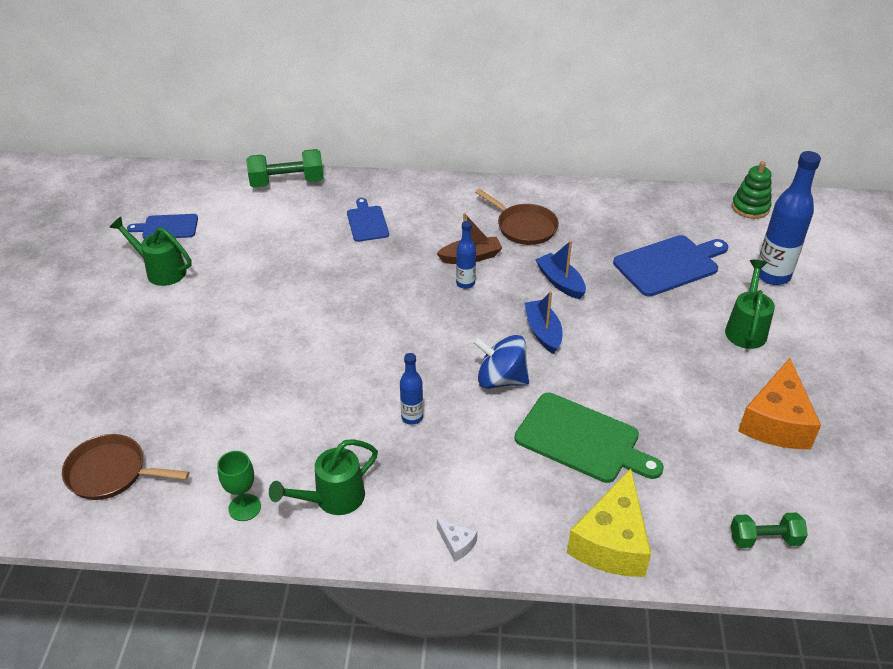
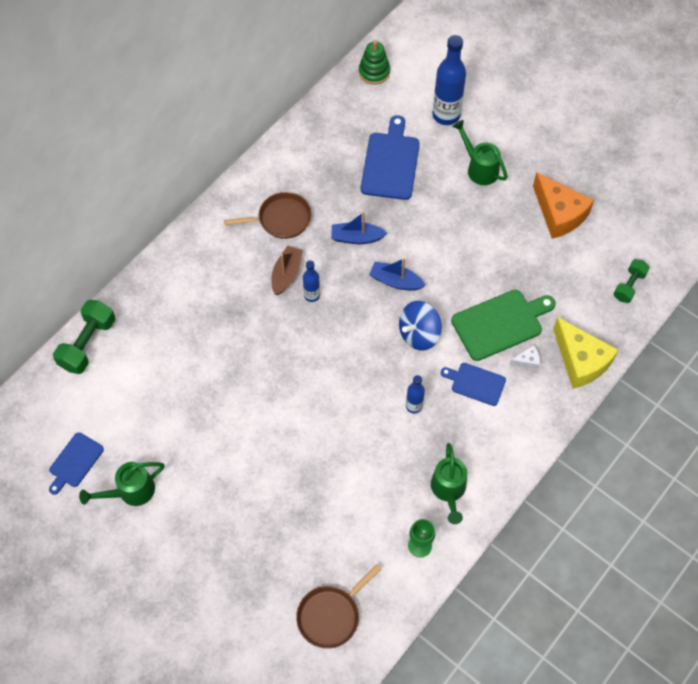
camera: 55 degrees left, 20 degrees up
(367, 222) = (189, 316): blue cutting board -> blue cutting board (476, 383)
(457, 544) = (528, 441): white cheese -> white cheese (527, 361)

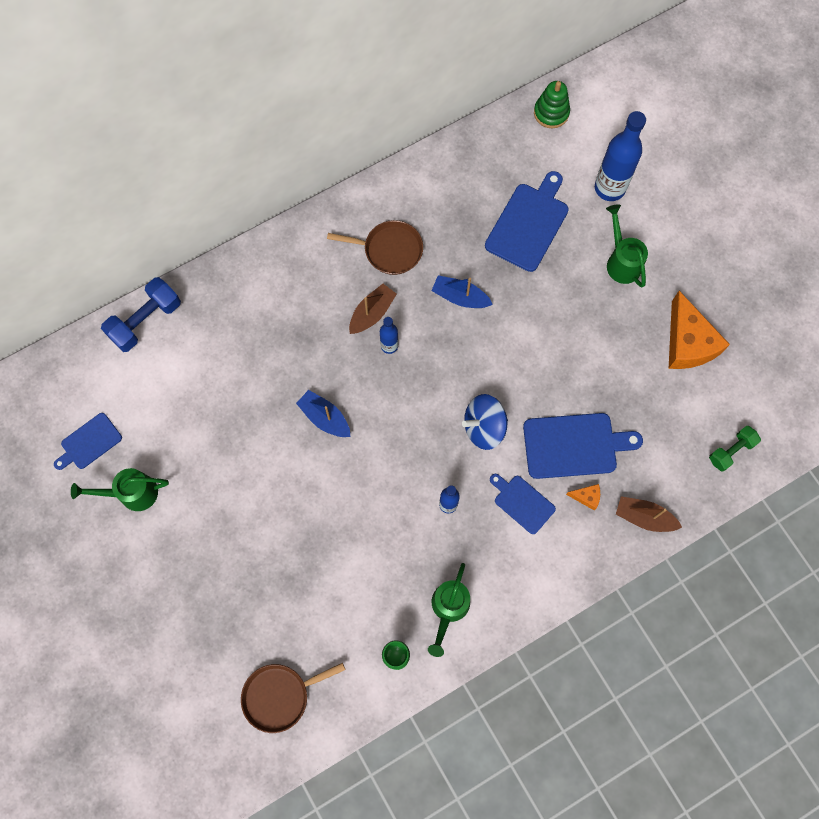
camera: 20 degrees right, 10 degrees up
(88, 344) = (145, 321): green dumbbell -> blue dumbbell
(395, 281) = (482, 360): blue boat -> blue boat (324, 418)
(500, 323) = (574, 445): green cutting board -> blue cutting board
(527, 361) = (586, 497): white cheese -> orange cheese
(581, 361) = (644, 517): yellow cheese -> brown boat

